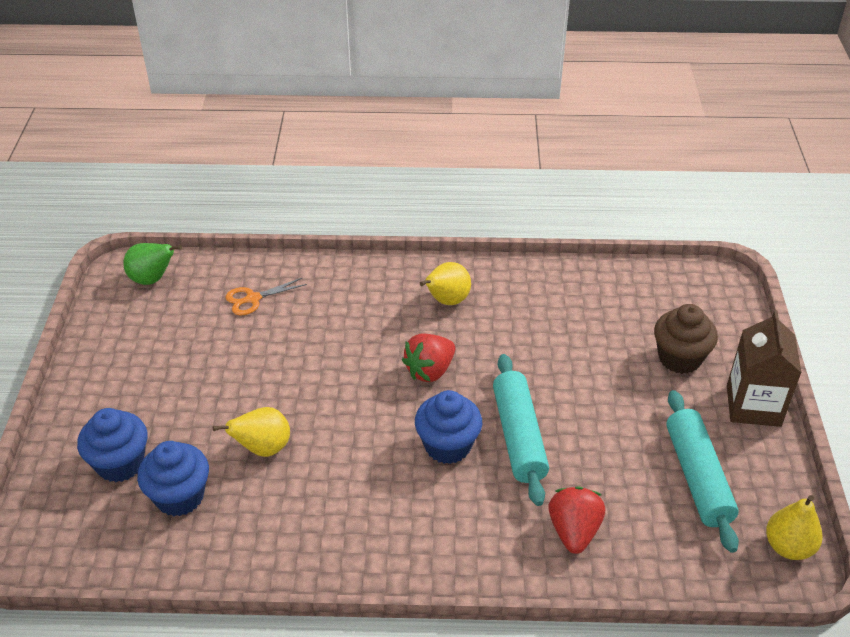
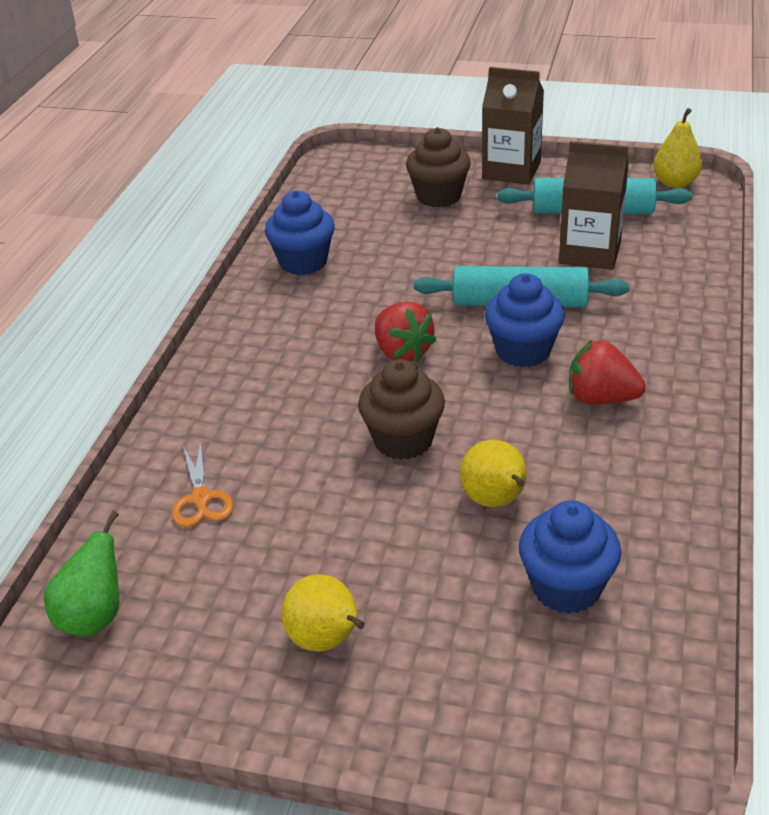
camera: 75 degrees left, 5 degrees down
(120, 463) = (493, 655): blue cupcake -> blue cupcake (303, 262)
(323, 388) = (403, 440): none -> brown cupcake
(446, 301) = (288, 328): yellow pear -> yellow pear (326, 641)
(574, 531) = (650, 285): red strawberry -> red strawberry (601, 398)
(618, 480) = (590, 252): none -> brown carton

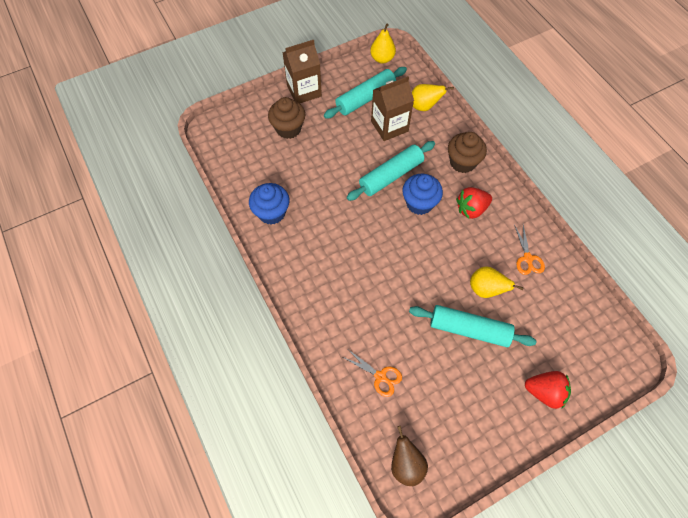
camera: 45 degrees left, 25 degrees up
(94, 617) = (406, 464): green pear -> brown pear
(326, 641) = (496, 399): yellow pear -> yellow pear (424, 106)
(402, 352) = (374, 238): red strawberry -> red strawberry (544, 392)
(403, 440) = (423, 285): brown cupcake -> brown cupcake (462, 162)
(403, 530) = (469, 329): none -> turquoise rolling pin
(566, 587) = (544, 310): blue cupcake -> none
(623, 507) = (527, 258): none -> orange scissors

